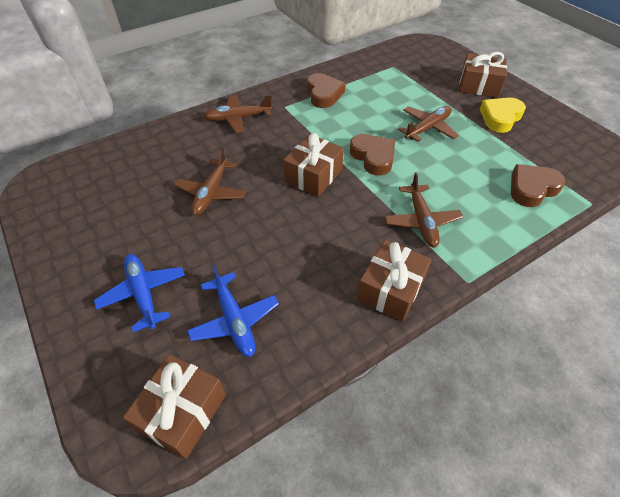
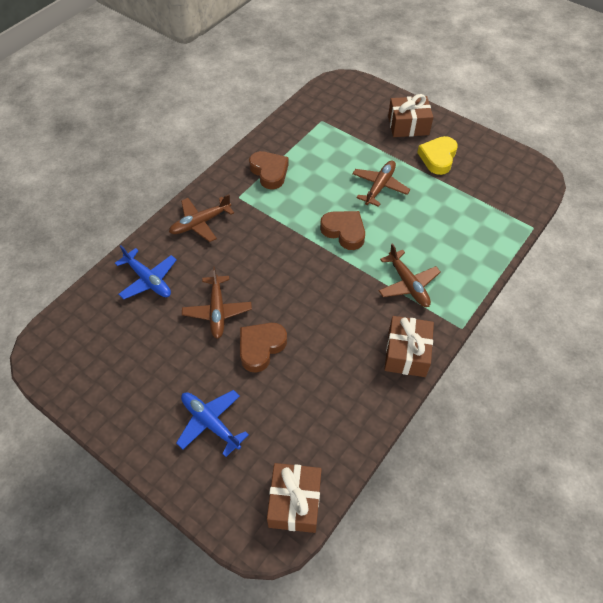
camera: 20 degrees left, 5 degrees up
(234, 320) = (297, 419): blue plane -> blue plane (148, 280)
(313, 176) = (300, 266): brown gift -> none
(532, 189) = (484, 226): brown heart -> brown heart (261, 347)

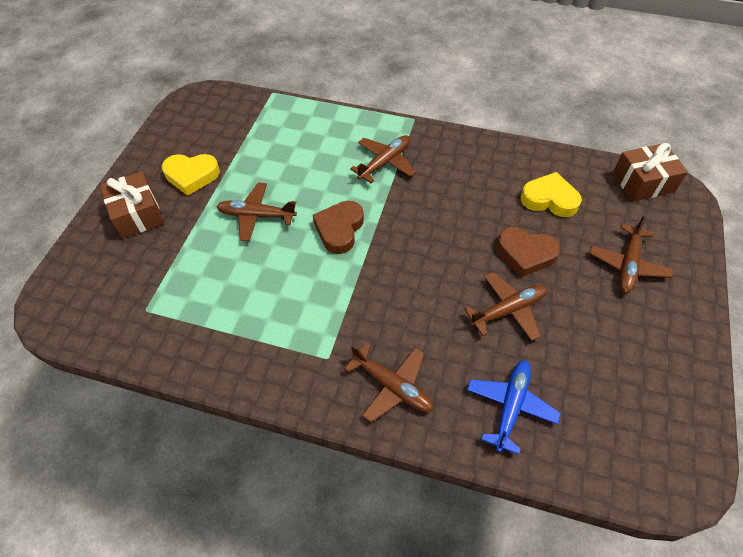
camera: 110 degrees left, 0 degrees up
(210, 423) = (627, 265): blue plane -> brown plane
(269, 172) = (269, 338): brown heart -> none
(310, 398) = (549, 199): none -> yellow heart
(406, 353) = (462, 147): brown gift -> none

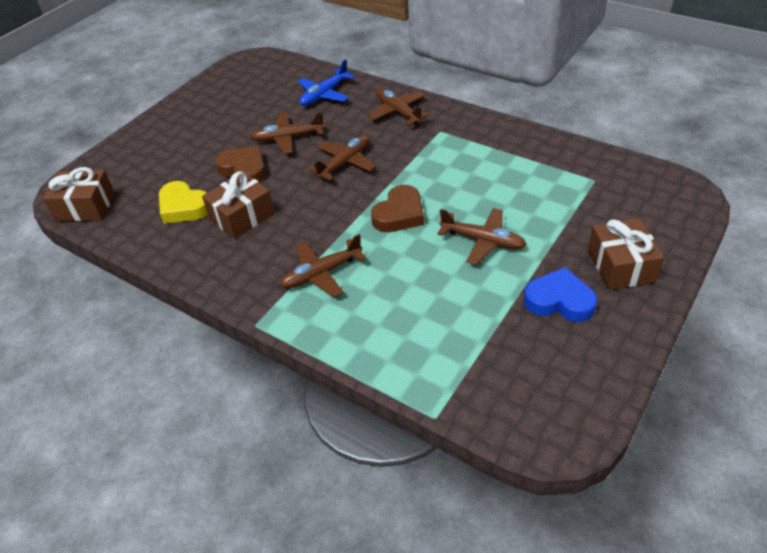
camera: 160 degrees left, 10 degrees down
(191, 176) = (559, 301): yellow heart -> blue heart
(486, 200) = (242, 216): none -> brown gift
(627, 265) = (171, 151): brown plane -> brown plane (345, 163)

